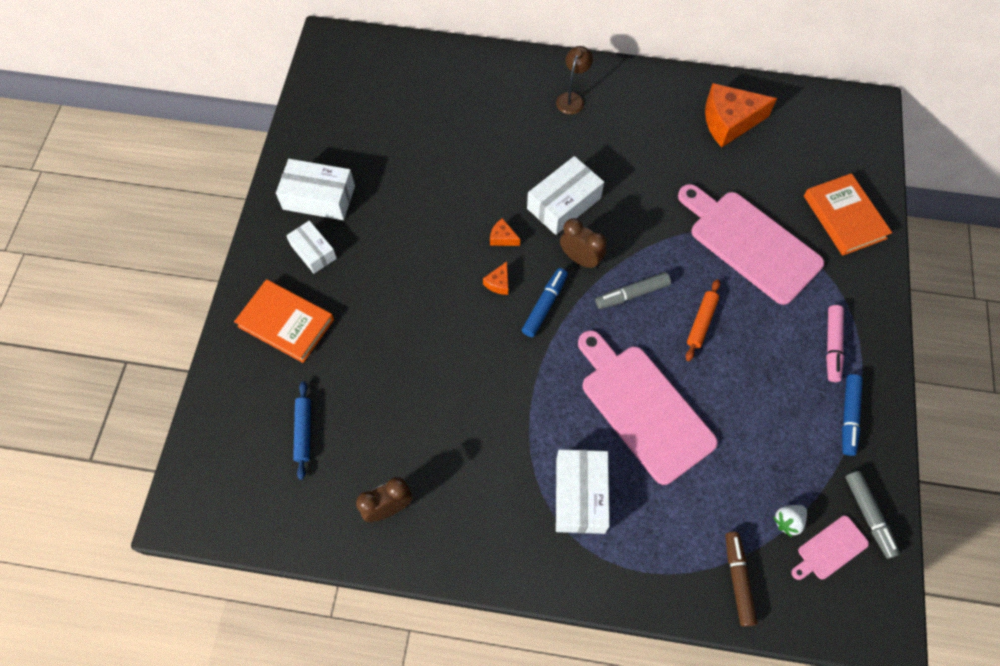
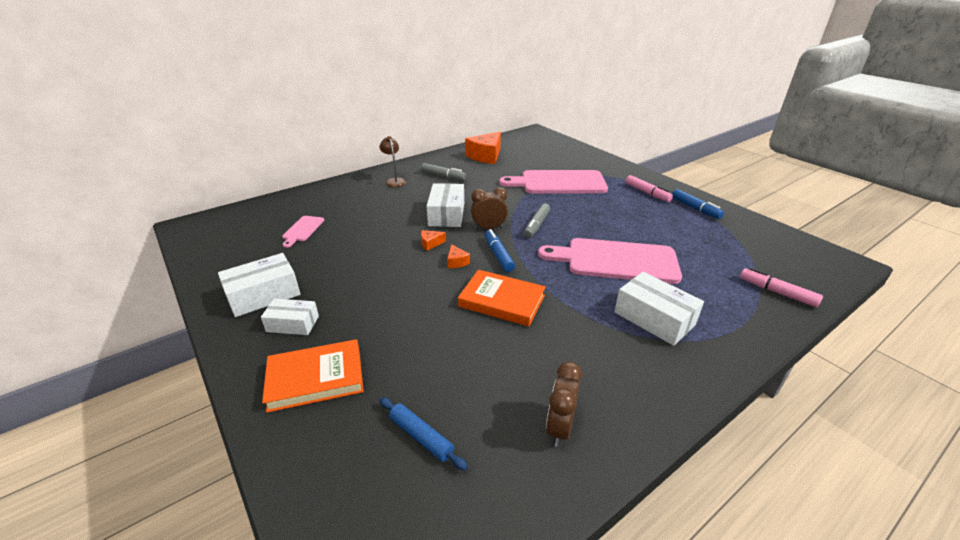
camera: 45 degrees left, 30 degrees down
(701, 322) = (585, 216): orange rolling pin -> none
(738, 580) = (777, 292): brown marker -> pink marker
(788, 521) = (747, 256): white strawberry -> none
(830, 549) = (778, 253): pink cutting board -> pink cutting board (302, 230)
(844, 217) = (580, 159): orange book -> orange book (501, 301)
(868, 515) = (764, 232): grey marker -> grey marker (443, 176)

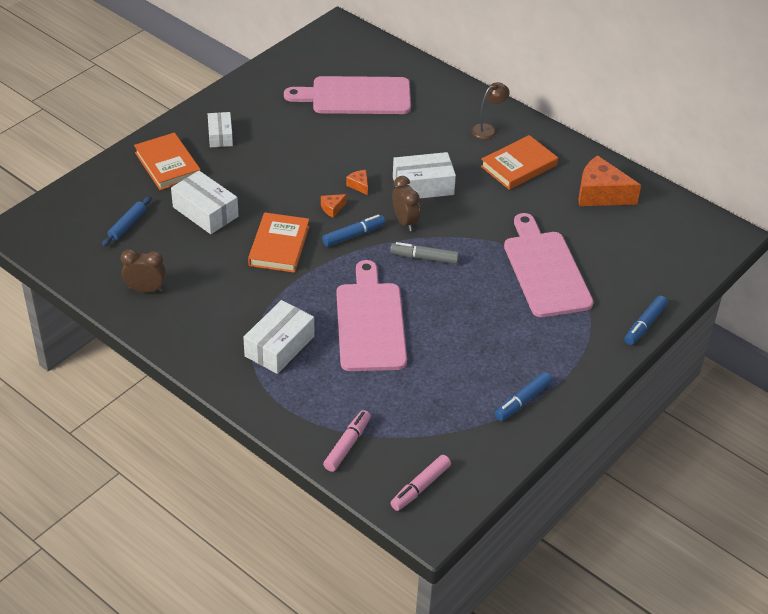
camera: 75 degrees right, 10 degrees up
(263, 295) = (251, 108): white box -> white box (205, 212)
(302, 230) = (356, 96): pink cutting board -> pink cutting board, size x2.17
(443, 176) = (519, 166): grey marker -> orange book
(613, 162) = (645, 325): none -> blue marker
(647, 193) = (551, 356): pink marker -> pink marker (420, 487)

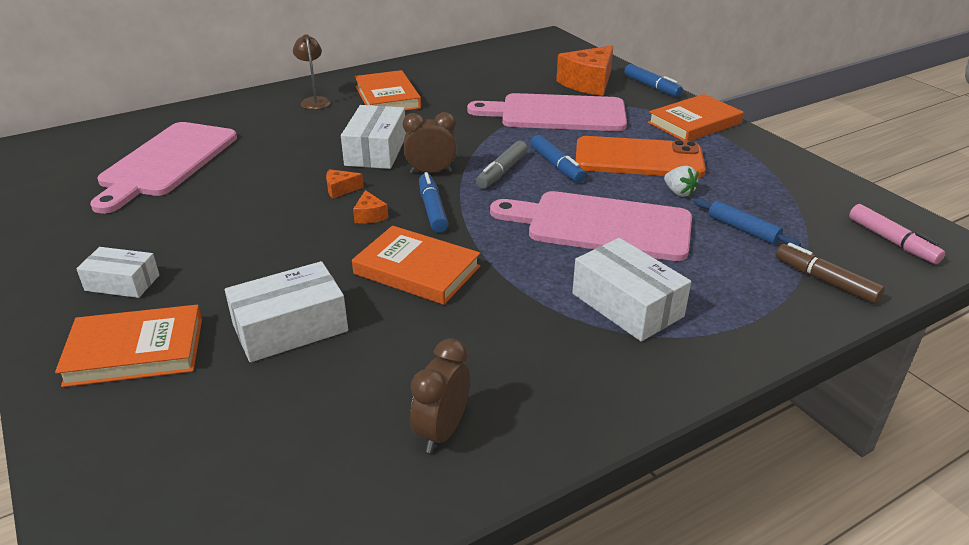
camera: 70 degrees left, 10 degrees down
(127, 225) = (254, 429): blue rolling pin -> blue rolling pin (743, 229)
(347, 445) = (825, 281): pink marker -> brown marker
(439, 360) = (679, 192): none -> white strawberry
(486, 331) = (638, 158): none -> orange phone
(523, 401) = (750, 159): blue marker -> blue marker (556, 165)
(577, 361) = (694, 123): none -> orange book
(600, 194) = (460, 71): orange cheese -> orange cheese (588, 83)

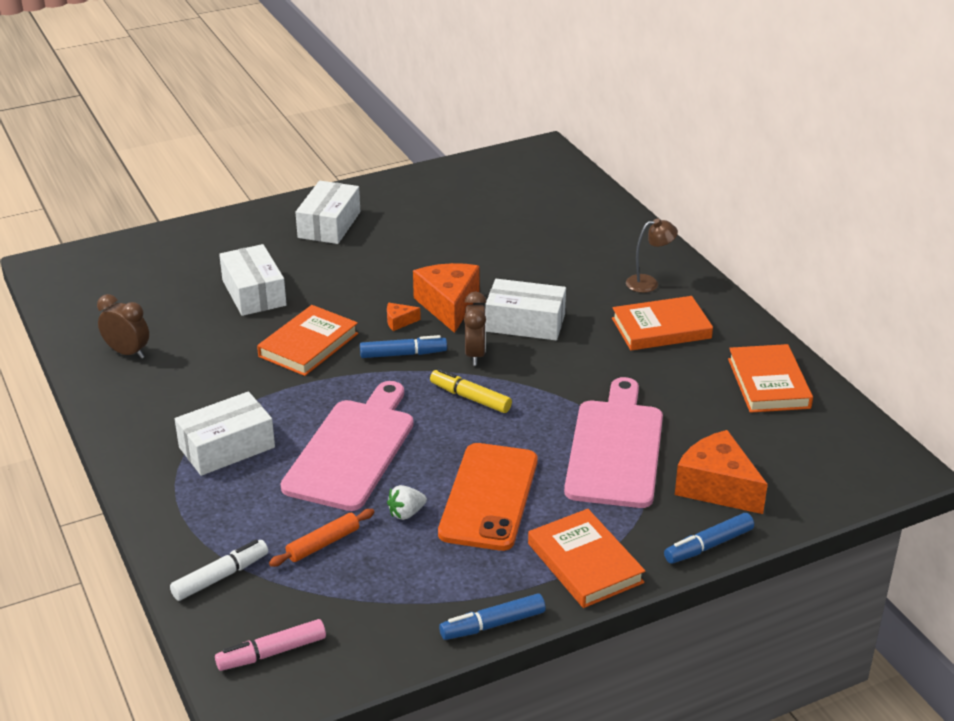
camera: 95 degrees right, 0 degrees up
(122, 283) = (329, 225): white box -> white box, size x1.55
(135, 351) = (250, 240): orange book -> orange book (769, 383)
(166, 162) = (512, 218): pink cutting board -> none
(340, 189) = (448, 306): orange cheese -> orange cheese, size x2.27
(502, 171) = (470, 398): grey marker -> yellow marker
(556, 165) = (479, 435): blue marker -> blue marker (493, 624)
(743, 229) = (323, 544): blue rolling pin -> orange rolling pin
(825, 281) = (220, 577): brown marker -> white marker

